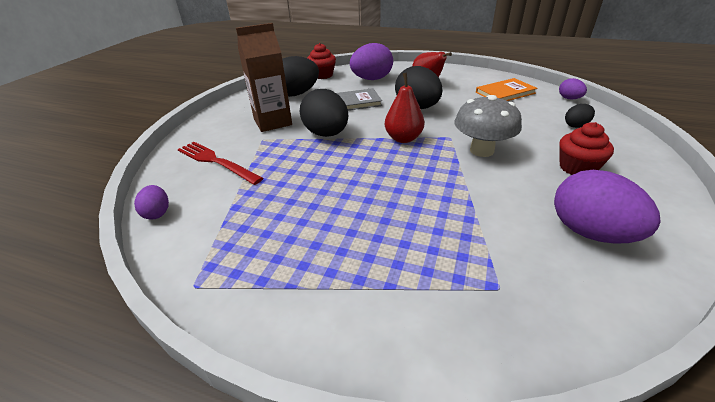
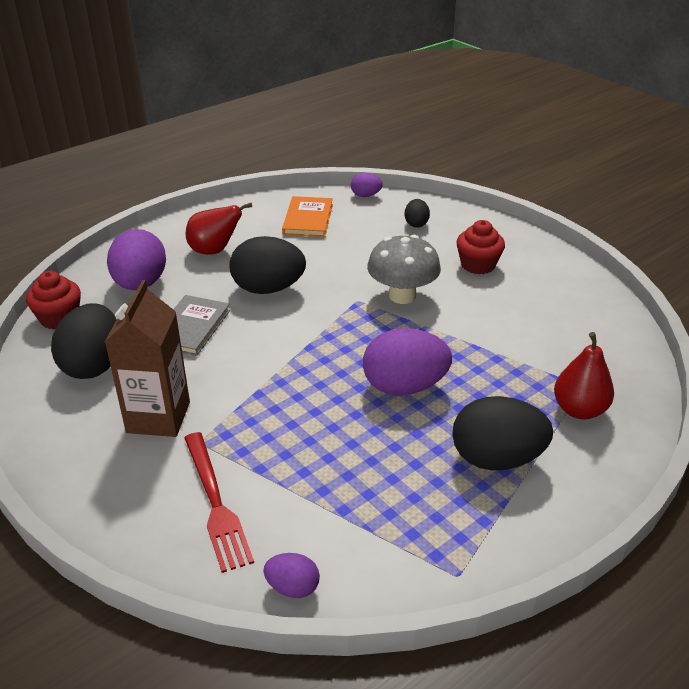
camera: 60 degrees left, 0 degrees up
(216, 162) = (215, 503): red fork -> red fork turned 90 degrees counterclockwise
(326, 134) = (250, 382): black egg -> black egg (496, 459)
(403, 138) = (326, 331): red pear -> red pear (579, 410)
(590, 232) = (557, 310): purple egg -> purple egg (404, 386)

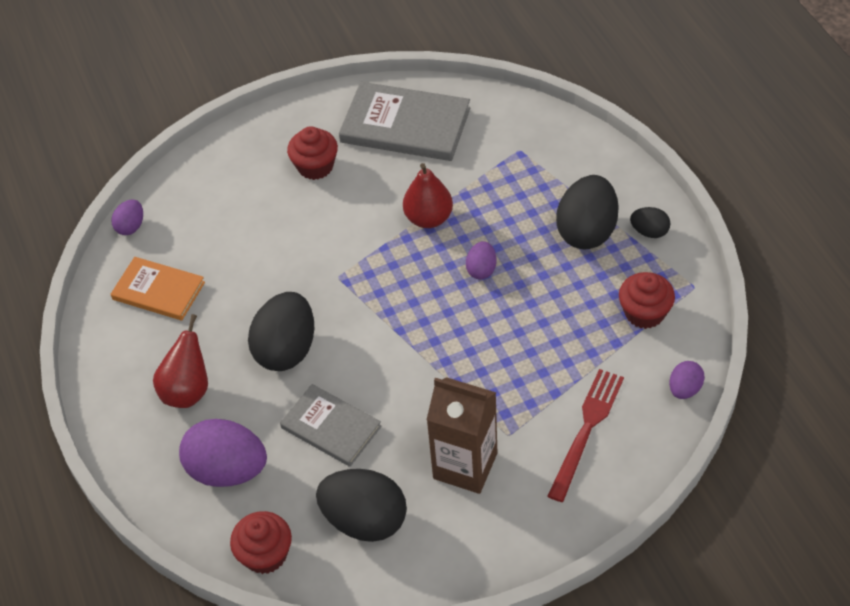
camera: 70 degrees left, 15 degrees up
(215, 503) = (586, 430): red fork -> red fork turned 60 degrees counterclockwise
(397, 530) = (644, 313): none -> red cupcake
(402, 296) = (344, 239): grey mushroom -> none
(404, 386) = (481, 269): purple egg -> purple egg, size x0.50
(416, 224) = (215, 196): black egg -> black egg (649, 232)
(562, 305) = (405, 125): none -> grey book
(579, 410) = (547, 162): red pear -> red pear (428, 218)

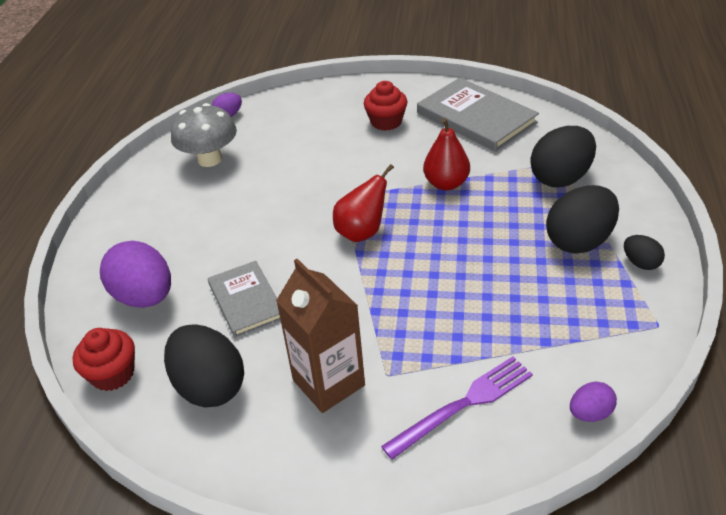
camera: 30 degrees right, 10 degrees down
(158, 291) = (210, 159): orange book -> grey mushroom
(188, 390) = (169, 230): red pear -> red pear (362, 232)
(286, 349) = (262, 231): black egg -> black egg (560, 178)
(481, 269) = (462, 235): purple egg -> none
(586, 430) = (463, 405): red fork -> purple fork
(644, 313) = (591, 327): red cupcake -> none

